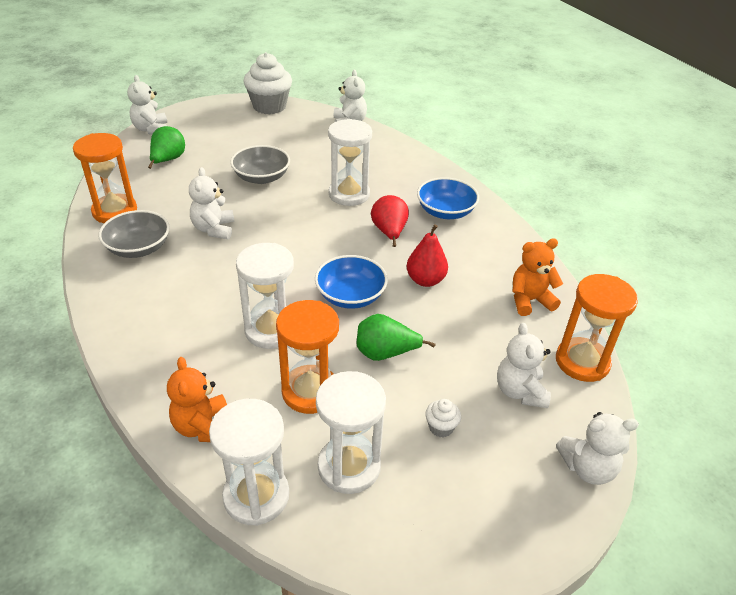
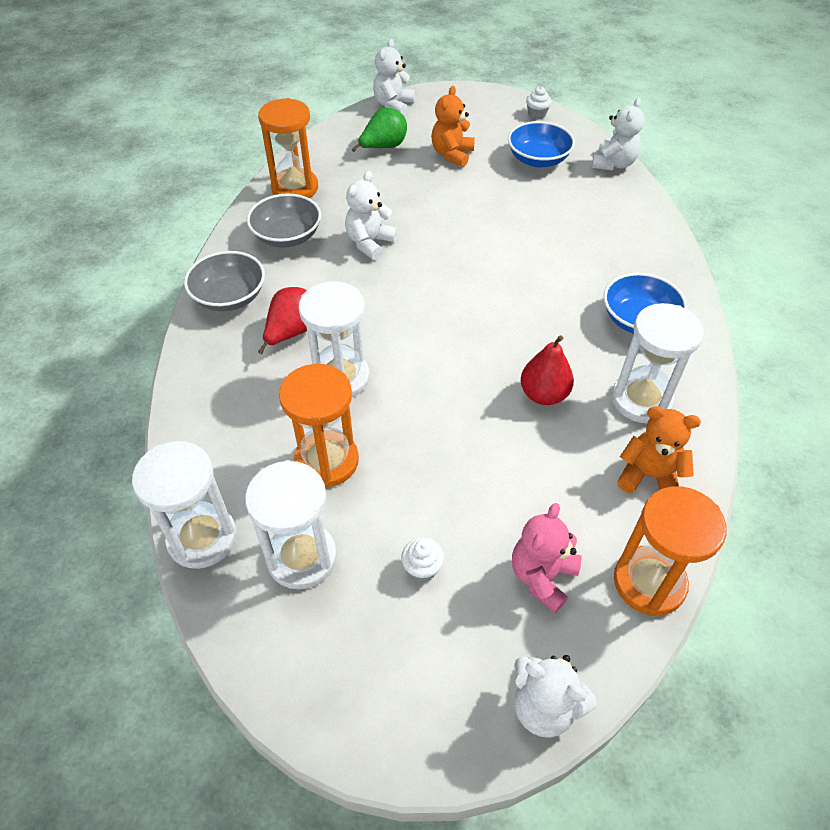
camera: 35 degrees right, 10 degrees up
(203, 427) = (209, 446): orange teddy bear -> orange teddy bear (452, 155)
(261, 177) = (462, 200): grey bowl -> grey bowl (229, 297)
(269, 106) = (537, 114): white cupcake -> white cupcake, size x0.43
(349, 194) = (541, 255): white hourglass -> white hourglass (641, 400)
(350, 296) = (447, 376): blue bowl -> blue bowl (538, 159)
(385, 353) = (431, 458): green pear -> none
(389, 232) = (549, 320): red pear -> red pear (291, 332)
(520, 391) = (542, 576): white teddy bear -> pink teddy bear

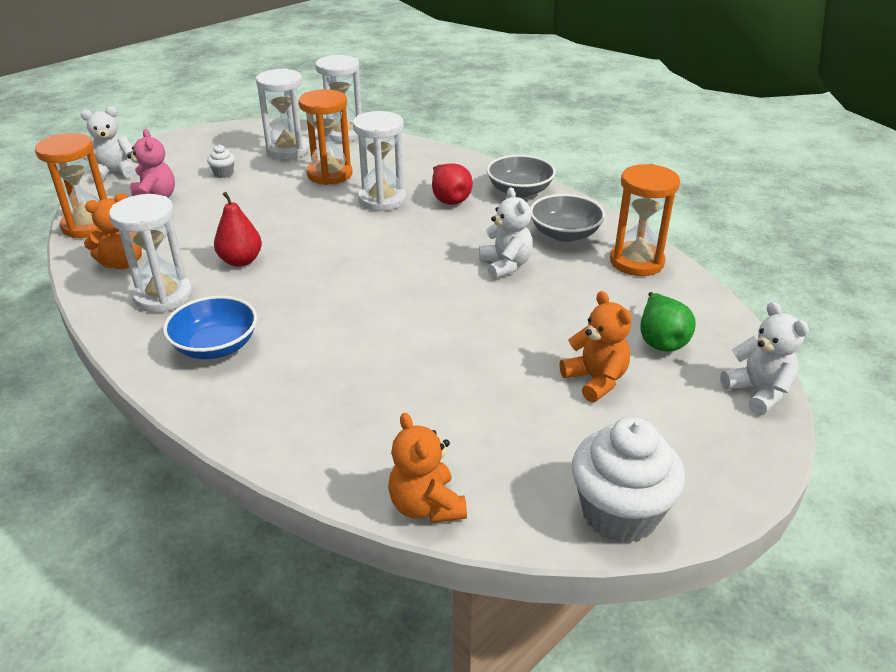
camera: 130 degrees right, 15 degrees down
(537, 114) = (619, 513): white cupcake -> white cupcake, size x2.30
(538, 159) = (512, 442): blue bowl -> none
(613, 164) = (426, 506): white teddy bear -> orange teddy bear

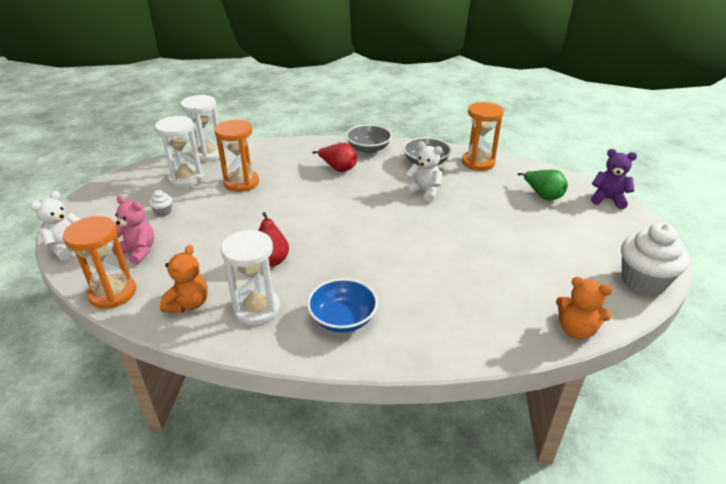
camera: 40 degrees left, 0 degrees up
(382, 200) = (300, 185): white hourglass -> none
(595, 380) = (547, 228): orange teddy bear -> none
(758, 392) = (608, 199): white teddy bear -> purple teddy bear

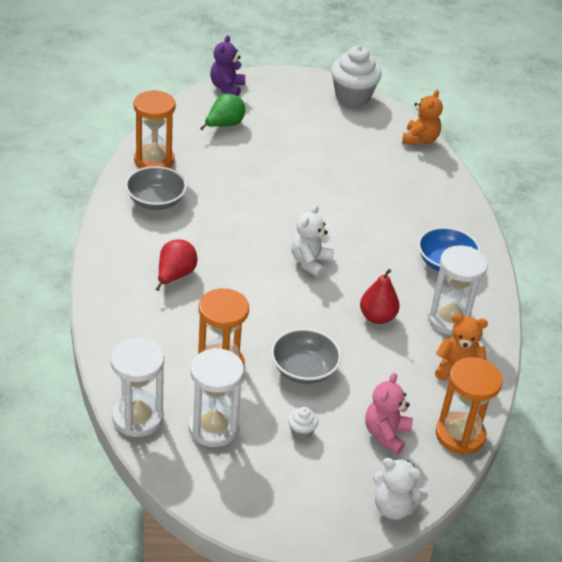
camera: 100 degrees left, 5 degrees up
(368, 149) = (118, 249): grey bowl -> grey bowl (304, 369)
(424, 192) = (226, 206): white teddy bear -> white teddy bear (310, 262)

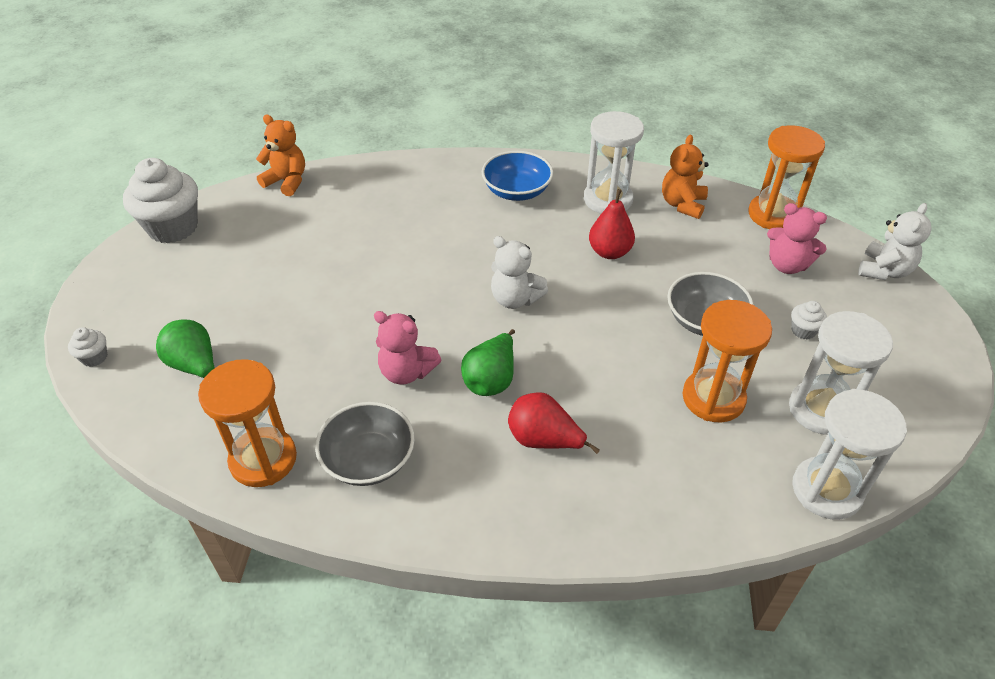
camera: 80 degrees left, 5 degrees up
(226, 251) = (491, 380): none -> green pear
(227, 88) = (94, 357): purple teddy bear -> white cupcake
(229, 212) = (406, 372): none -> pink teddy bear

